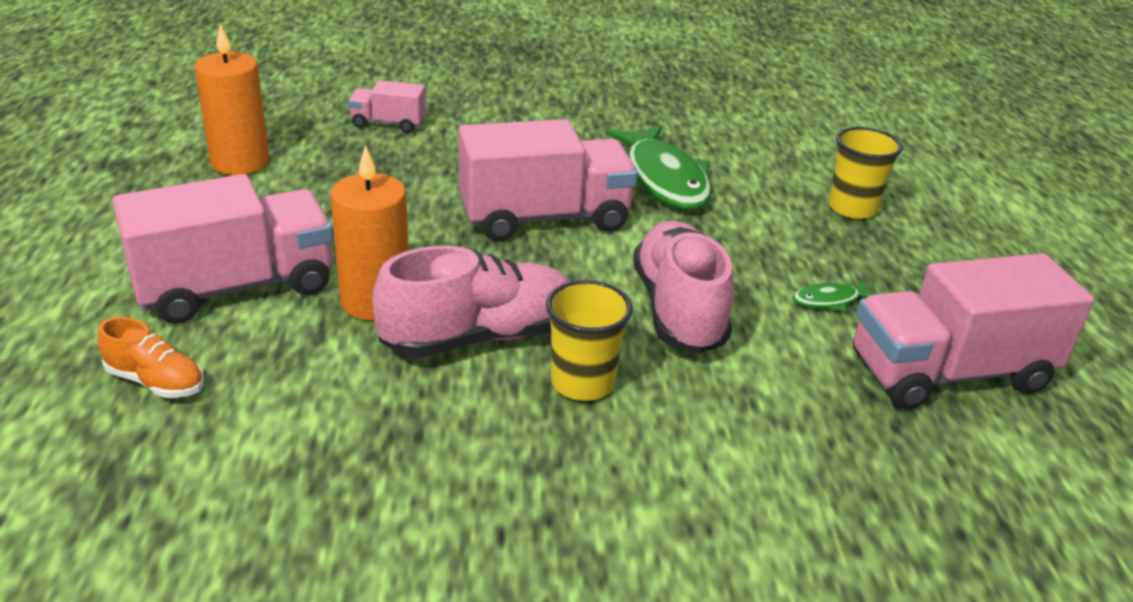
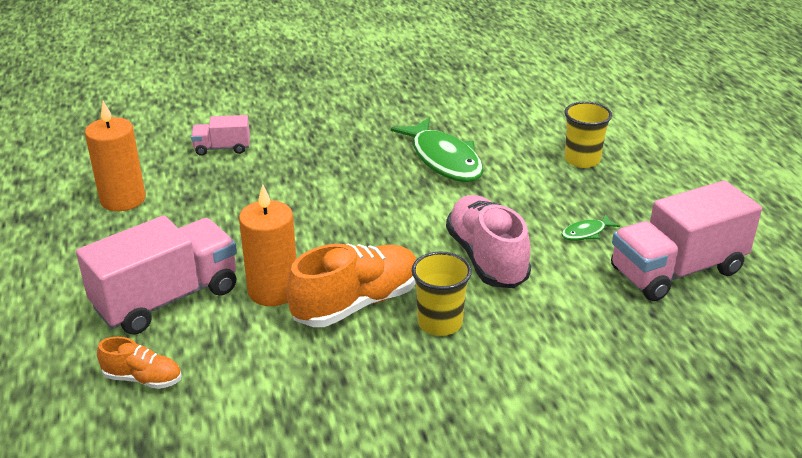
camera: 10 degrees left, 0 degrees up
(478, 337) = (356, 303): pink shoe -> orange shoe
(544, 218) = (369, 205): pink truck -> none

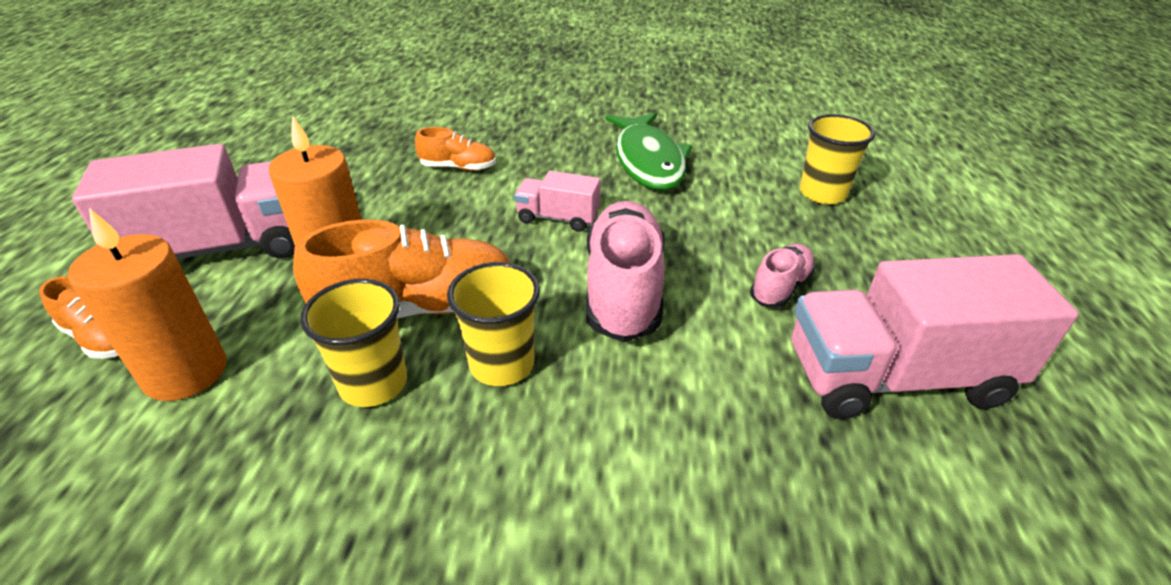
camera: 20 degrees right, 5 degrees up
(123, 199) = (285, 136): orange candle -> orange candle (185, 372)
(222, 148) = (423, 107): pink truck -> pink truck (558, 218)
(299, 196) = (458, 167): none -> orange shoe
(365, 355) = (373, 383): none -> yellow cup
(586, 233) = (780, 287): green fish -> pink shoe

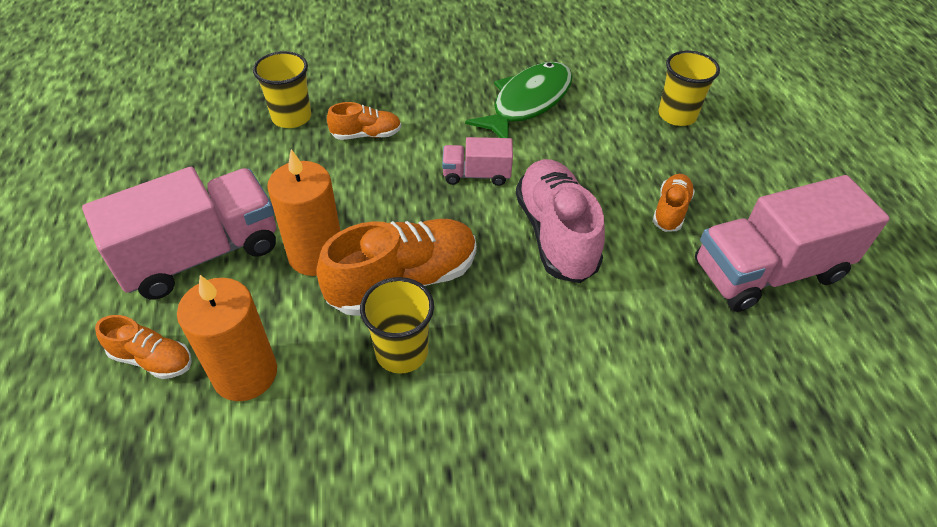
camera: 15 degrees left, 10 degrees up
(502, 364) = (491, 316): yellow cup -> yellow cup (291, 117)
(648, 161) = (527, 102): green fish -> green fish turned 120 degrees counterclockwise
(780, 287) = (670, 211): pink shoe -> orange shoe

